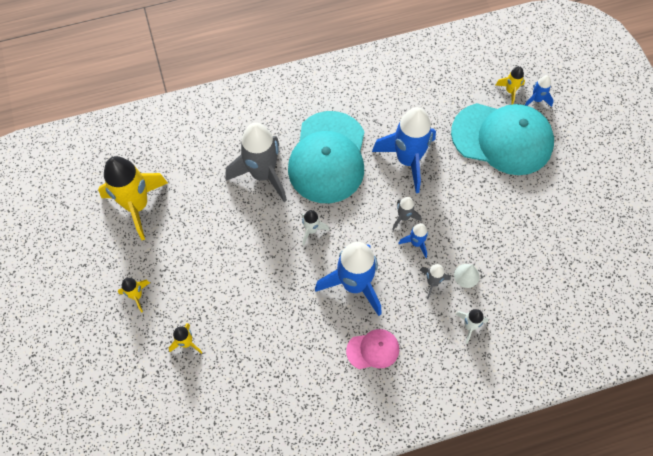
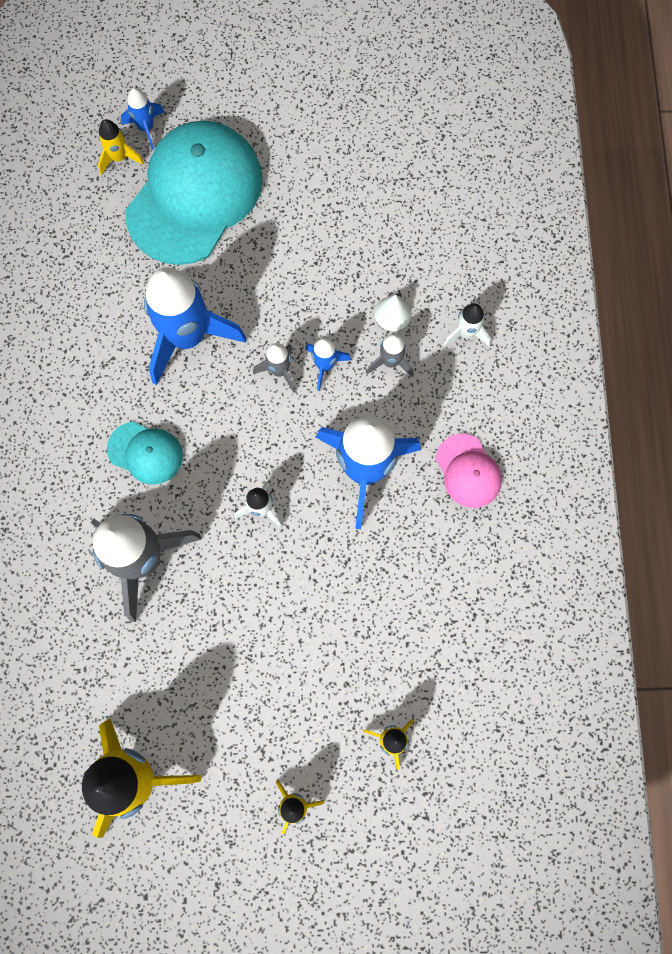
camera: 75 degrees left, 10 degrees up
(328, 157) = (145, 453): turquoise cap -> turquoise cap, size x0.46
(373, 350) = (468, 471): pink cap -> pink cap turned 150 degrees clockwise

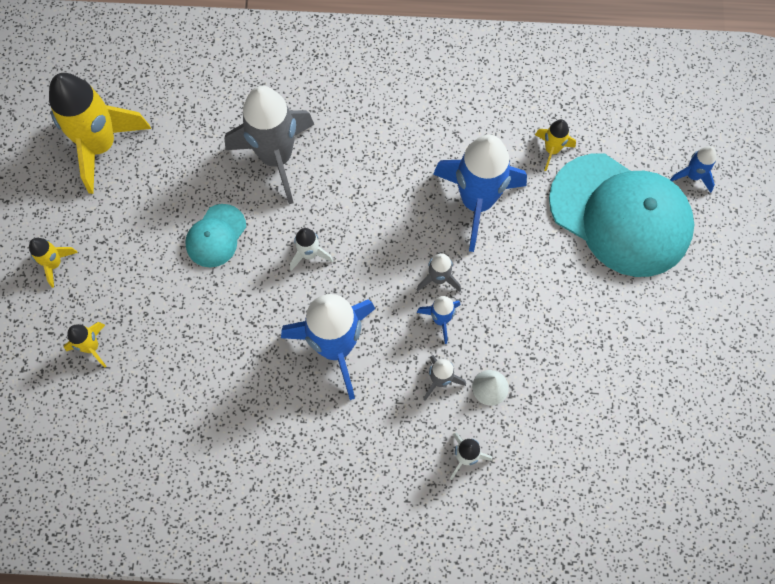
camera: 95 degrees right, 5 degrees down
(119, 158) = (660, 151): yellow rocket -> yellow rocket (551, 150)
(145, 453) = (371, 163): turquoise cap -> turquoise cap (216, 236)
(468, 471) = (324, 442): pink cap -> none

